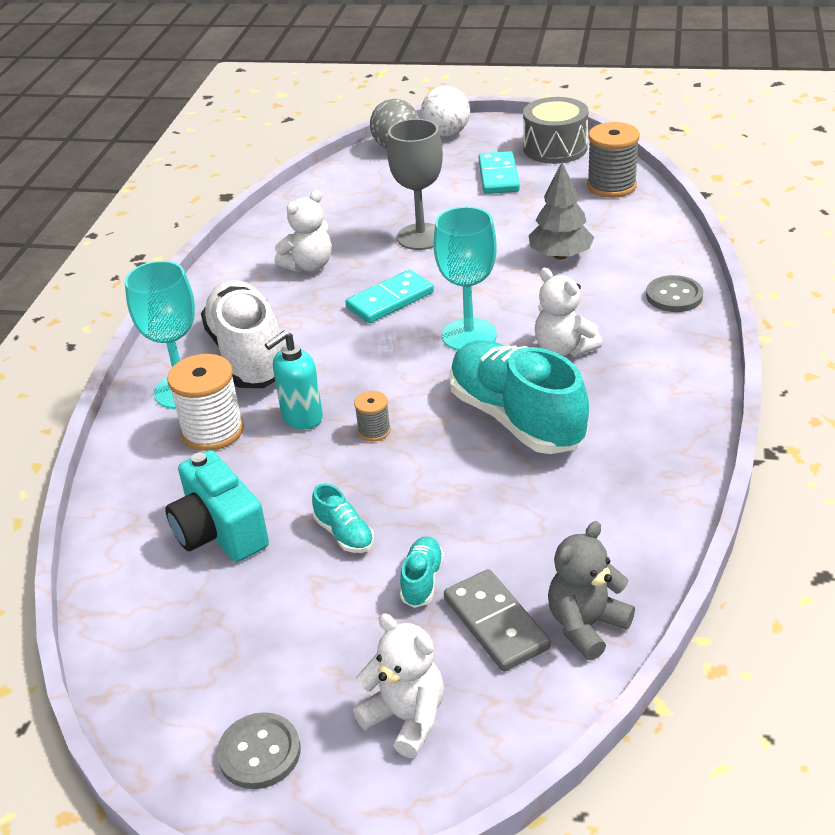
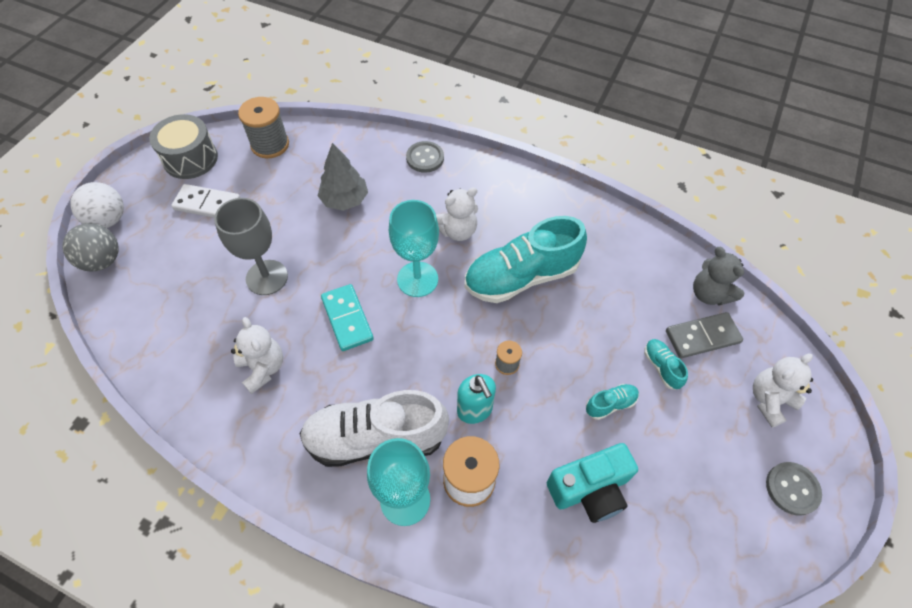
camera: 80 degrees left, 20 degrees up
(422, 580) = (661, 367): turquoise shoe -> turquoise shoe turned 45 degrees clockwise
(498, 176) = (207, 204): turquoise domino -> white domino

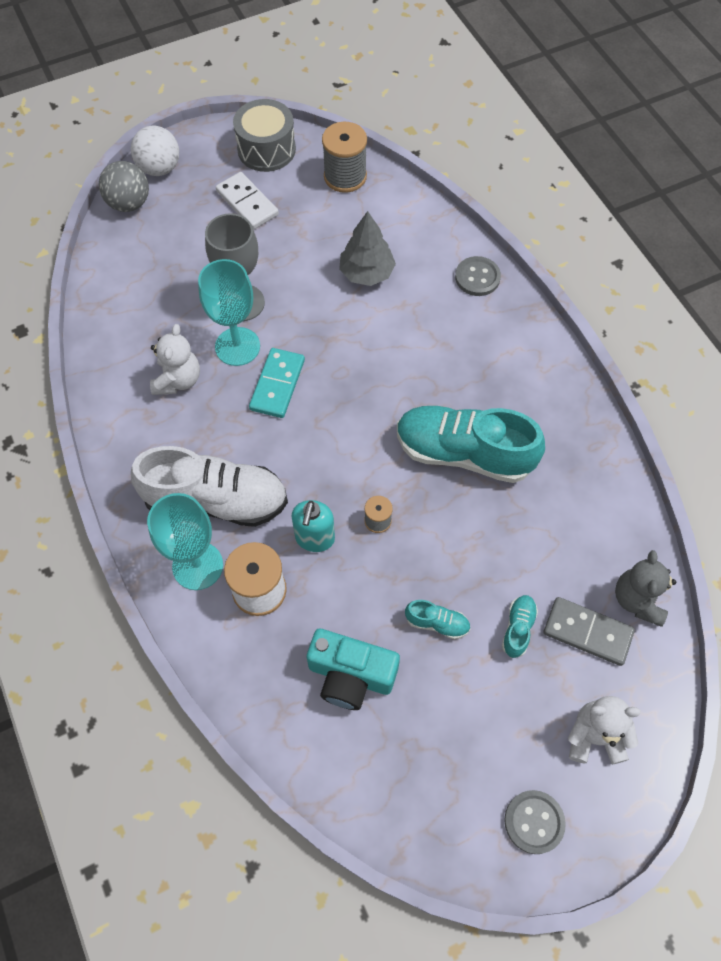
camera: 40 degrees right, 5 degrees up
(375, 438) = (216, 501): white shoe -> white shoe turned 150 degrees clockwise
(417, 279) = (367, 390): turquoise goblet -> turquoise goblet (237, 346)
(457, 231) = (443, 369): white teddy bear -> none

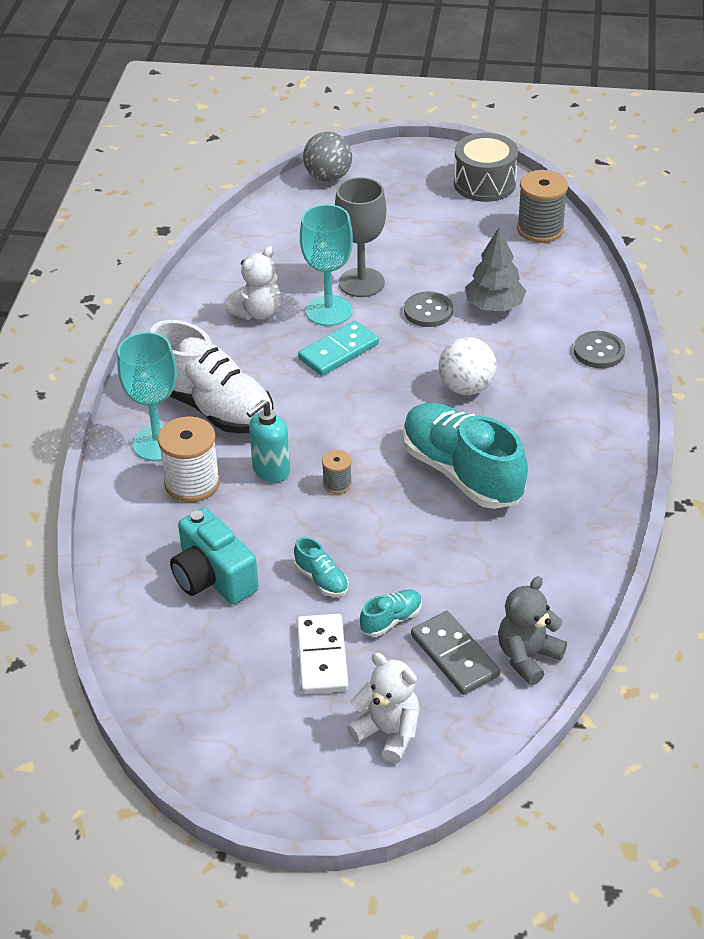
camera: 35 degrees right, 20 degrees down
(159, 168) = (376, 163): white ball -> white ball (466, 387)
(247, 203) = (431, 215): white domino -> white domino (322, 657)
(534, 822) = (274, 761): grey button -> grey button (428, 311)

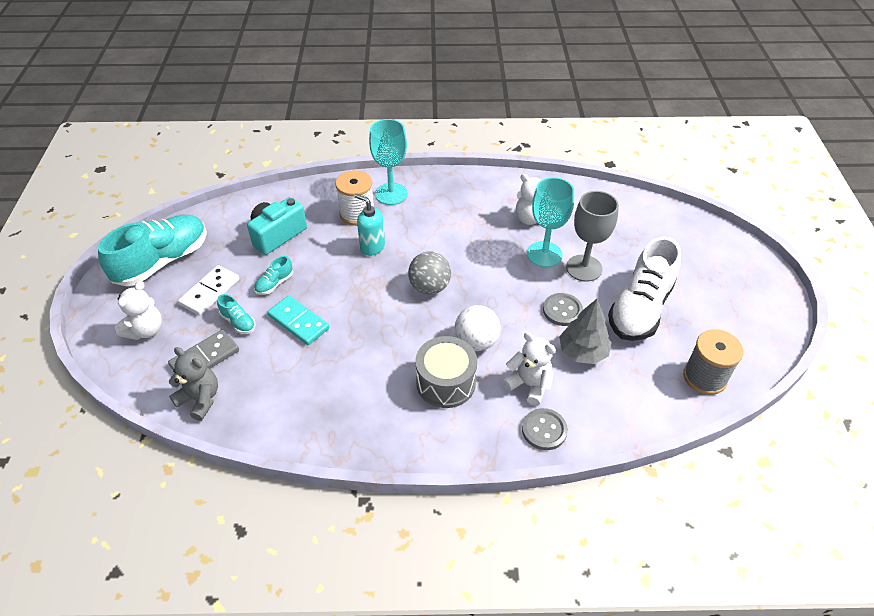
camera: 80 degrees right, 5 degrees up
(213, 407) = (428, 212): white shoe -> white shoe (640, 308)
(322, 657) = (210, 292): white domino -> white domino turned 45 degrees counterclockwise
(328, 177) = (710, 234): grey ball -> grey ball (429, 287)
(337, 484) = (363, 281): grey spool -> none
(338, 351) = (500, 265): turquoise domino -> turquoise domino (298, 322)
(461, 472) = (381, 347): turquoise shoe -> turquoise shoe (163, 261)
(484, 183) = (754, 332): grey drum -> grey drum (446, 382)
(536, 353) = (529, 385): none -> white teddy bear

